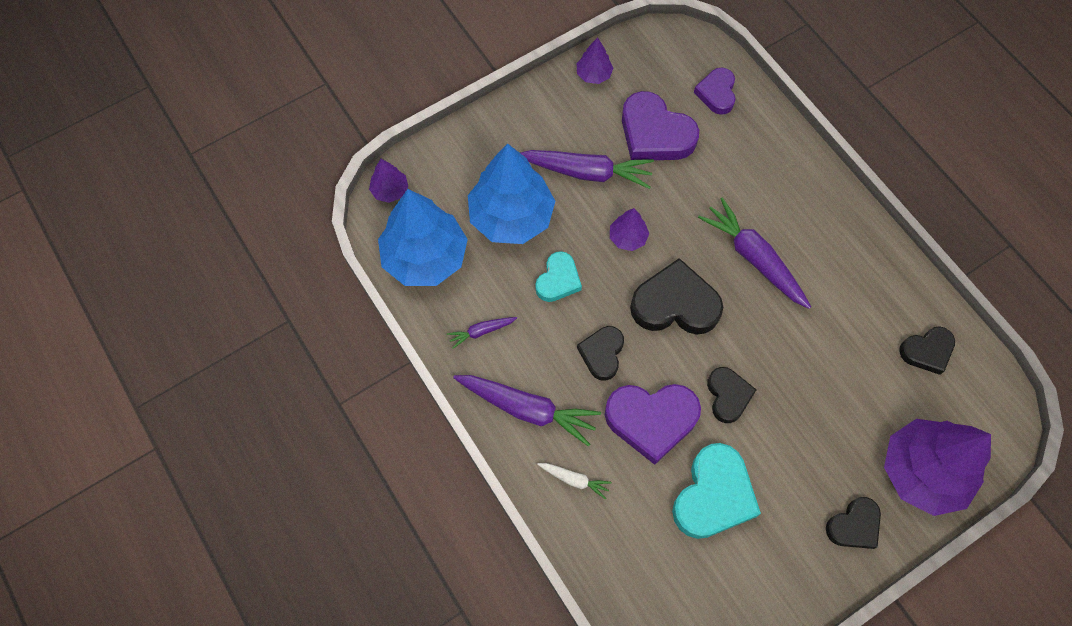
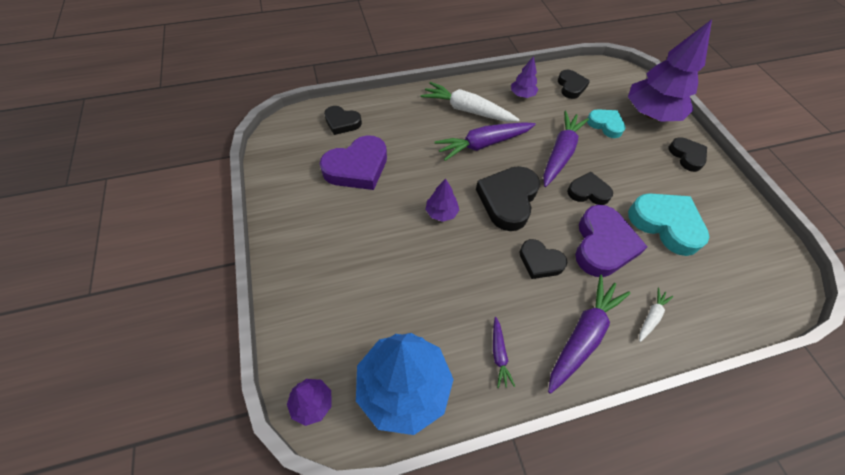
camera: 75 degrees left, 10 degrees down
(511, 216) = (389, 293): blue tree -> none
(558, 280) = (464, 274): turquoise heart -> turquoise heart (605, 125)
(587, 172) = (370, 222): purple carrot -> purple carrot (560, 153)
(593, 74) = (281, 190): purple tree -> purple tree (522, 95)
(716, 93) = (342, 122): purple heart -> black heart
(807, 225) = (467, 110): none -> white carrot

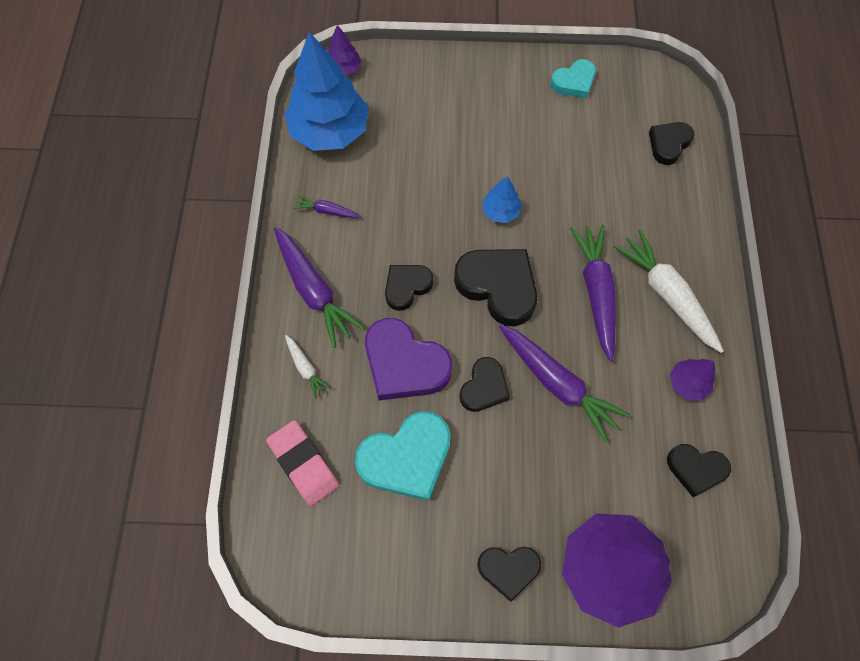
camera: 110 degrees right, 10 degrees up
(357, 167) = (589, 145): purple heart -> none
(441, 213) = (500, 211): purple tree -> blue tree
(467, 110) = (666, 294): white carrot -> white carrot turned 75 degrees counterclockwise
(605, 125) = (599, 478): turquoise heart -> turquoise heart (574, 82)
(719, 291) = (303, 463): none -> pink eraser

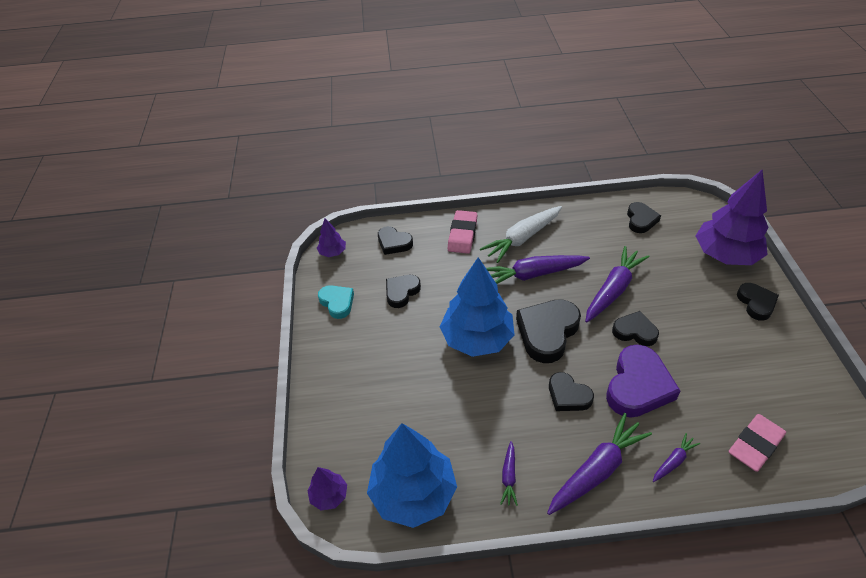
camera: 95 degrees left, 20 degrees down
(306, 368) = (673, 461): white carrot -> purple carrot
(407, 458) = (713, 372): turquoise heart -> none
(500, 211) = (477, 339): blue tree -> blue tree, size x2.19
(582, 145) = (401, 292): none -> black heart
(679, 223) = (462, 235): none -> pink eraser
(687, 383) = (584, 226): purple tree -> purple tree (332, 252)

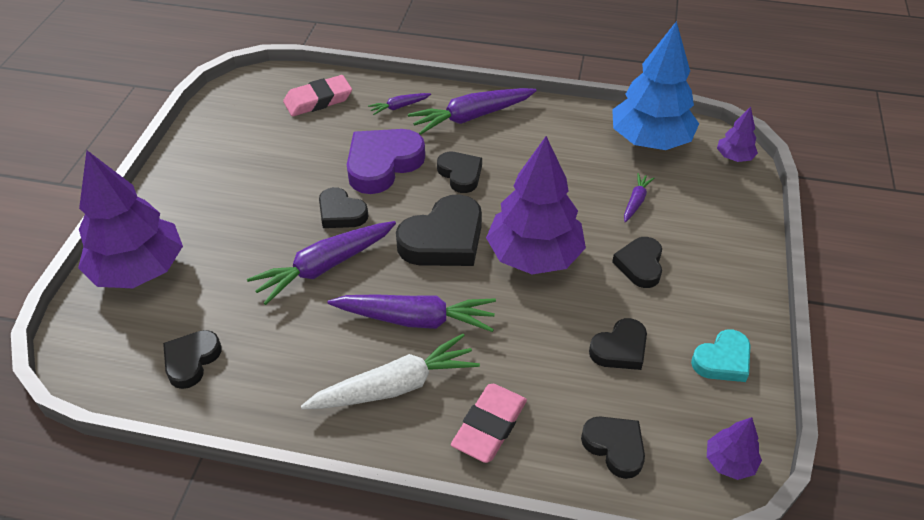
camera: 165 degrees left, 0 degrees up
(337, 303) = (722, 360): turquoise heart -> turquoise heart turned 105 degrees counterclockwise
(477, 339) = (534, 255): blue tree -> purple tree
(509, 476) = (555, 131): purple carrot -> purple carrot (636, 201)
(756, 303) = (176, 204): black heart -> black heart (640, 265)

